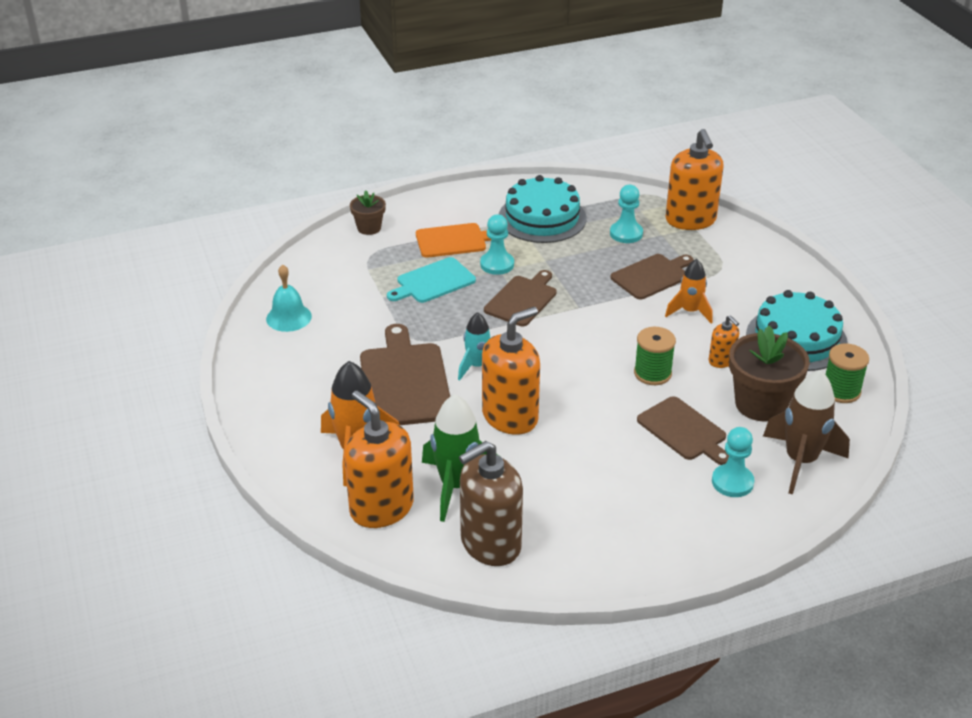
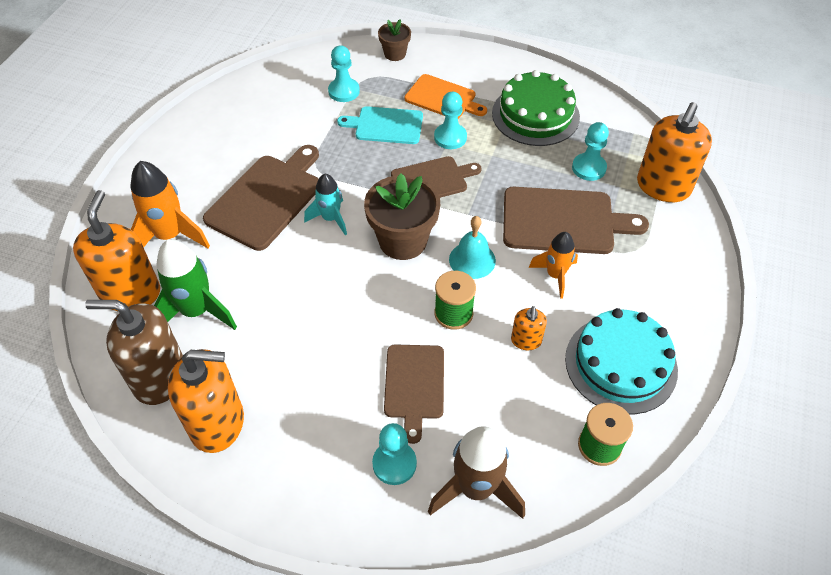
camera: 40 degrees right, 15 degrees up
(288, 317) = (256, 98): turquoise bell -> turquoise bell (472, 260)
(362, 275) = (344, 91): none -> turquoise pawn
(510, 417) = (301, 278): orange soap dispenser -> orange soap dispenser (217, 423)
(542, 218) = (535, 115): turquoise cake -> green cake
(652, 276) = (563, 221): brown cutting board -> brown cutting board, size x1.54
(760, 404) = (509, 406): brown flower pot -> brown flower pot (403, 241)

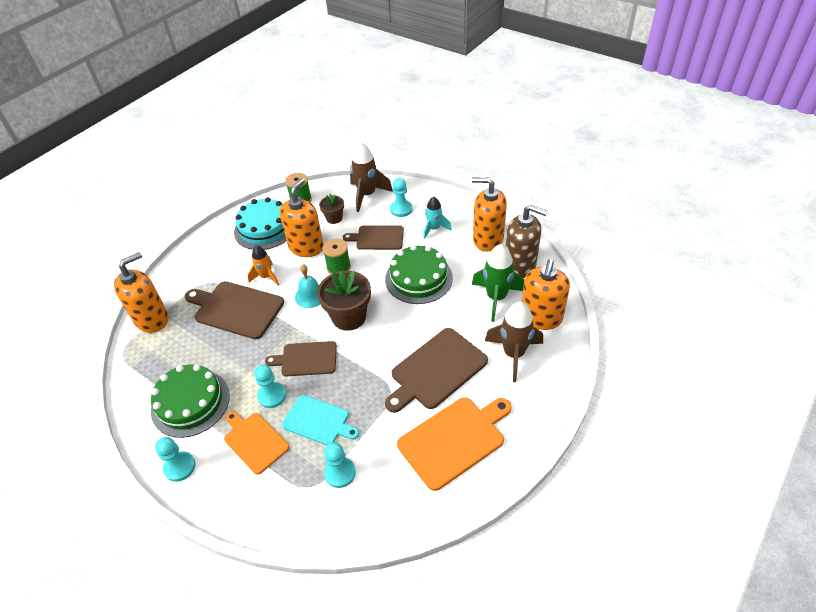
camera: 160 degrees left, 5 degrees down
(170, 236) = (514, 354): orange rocket -> brown rocket
(234, 137) = (454, 440): none -> orange cutting board
(321, 320) = (418, 278): none -> green cake
(330, 218) = (393, 343): turquoise rocket -> turquoise rocket (434, 229)
(395, 54) = (269, 515): brown flower pot -> brown flower pot (334, 218)
(414, 385) = (377, 238): brown cutting board -> brown cutting board turned 105 degrees counterclockwise
(526, 340) = (306, 247): orange soap dispenser -> orange soap dispenser, size x2.06
(589, 168) = (188, 344): turquoise pawn -> turquoise pawn (180, 467)

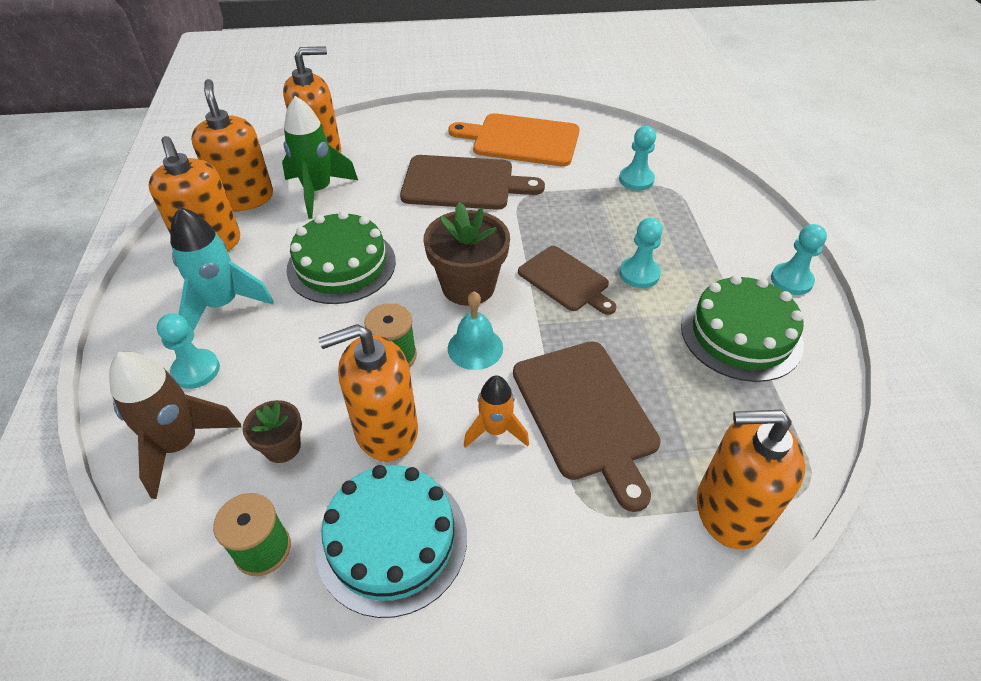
camera: 135 degrees left, 0 degrees up
(255, 441) = (693, 249): orange cutting board -> none
(318, 421) = (615, 222): turquoise cutting board -> none
(377, 238) = (291, 354): brown cutting board -> none
(434, 229) = (223, 305): turquoise rocket -> turquoise rocket, size x1.60
(514, 354) = (388, 149): brown rocket -> none
(520, 266) = (245, 198): brown soap dispenser -> orange soap dispenser

